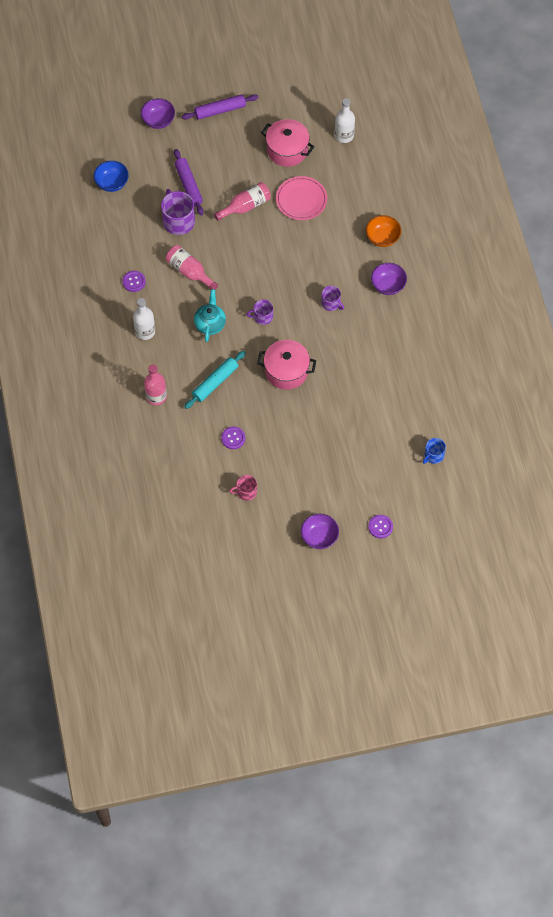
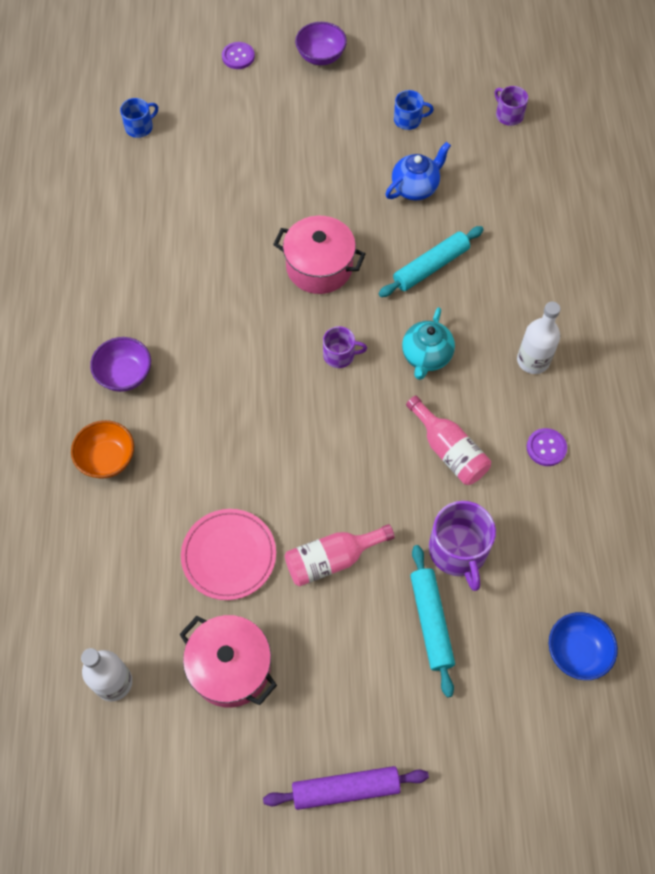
camera: 170 degrees left, 0 degrees up
(156, 396) = (522, 260): pink bottle -> none
(158, 120) = (475, 786): purple bowl -> none
(188, 185) = (431, 622): purple rolling pin -> turquoise rolling pin
(233, 438) = (415, 187): purple button -> blue teapot
(246, 492) = (408, 120): pink mug -> blue mug
(331, 303) = (225, 359): purple mug -> purple mug (508, 115)

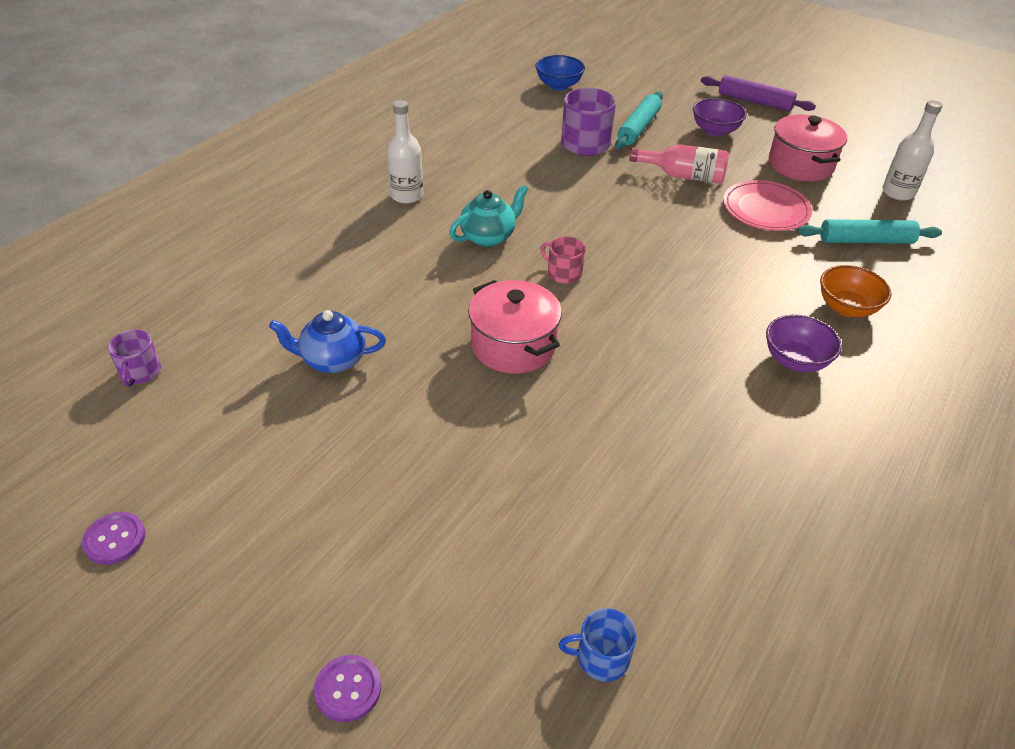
camera: 145 degrees left, 20 degrees down
(321, 56) = (235, 599): purple bowl -> purple bowl (715, 131)
(340, 355) = (563, 273): purple mug -> pink mug
(408, 120) = (245, 434): blue mug -> none
(430, 267) = (406, 290): turquoise rolling pin -> turquoise rolling pin (866, 241)
(449, 450) = (536, 184): pink bottle -> none
(546, 448) = (463, 155): purple button -> purple button (115, 539)

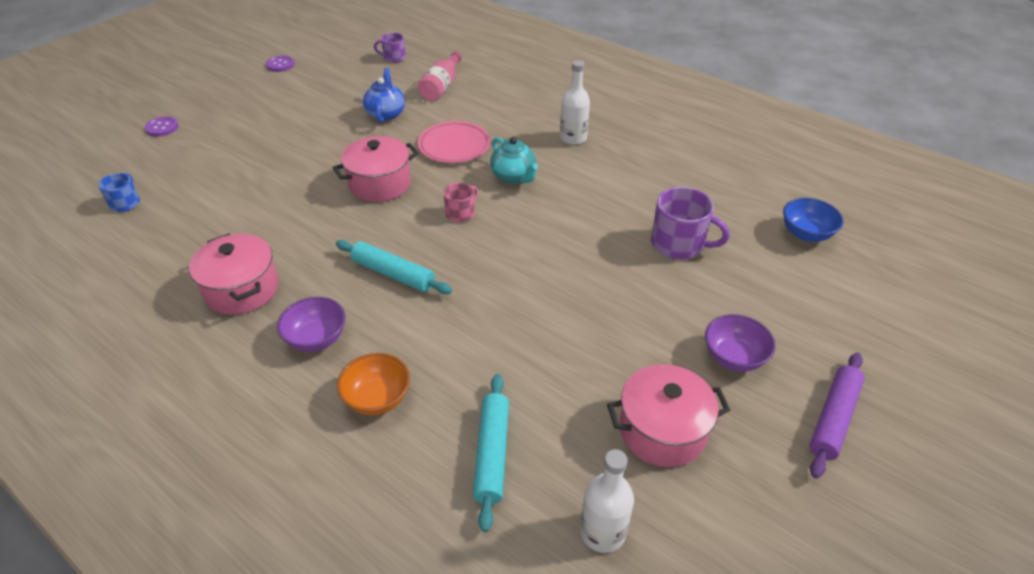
camera: 95 degrees right, 0 degrees up
(638, 127) = (723, 288): turquoise rolling pin -> turquoise rolling pin (393, 274)
(683, 176) = (622, 311): pink bottle -> pink bottle (441, 86)
(748, 441) = (242, 289): none -> pink pot
(765, 209) = (557, 370): pink plate -> pink plate (454, 145)

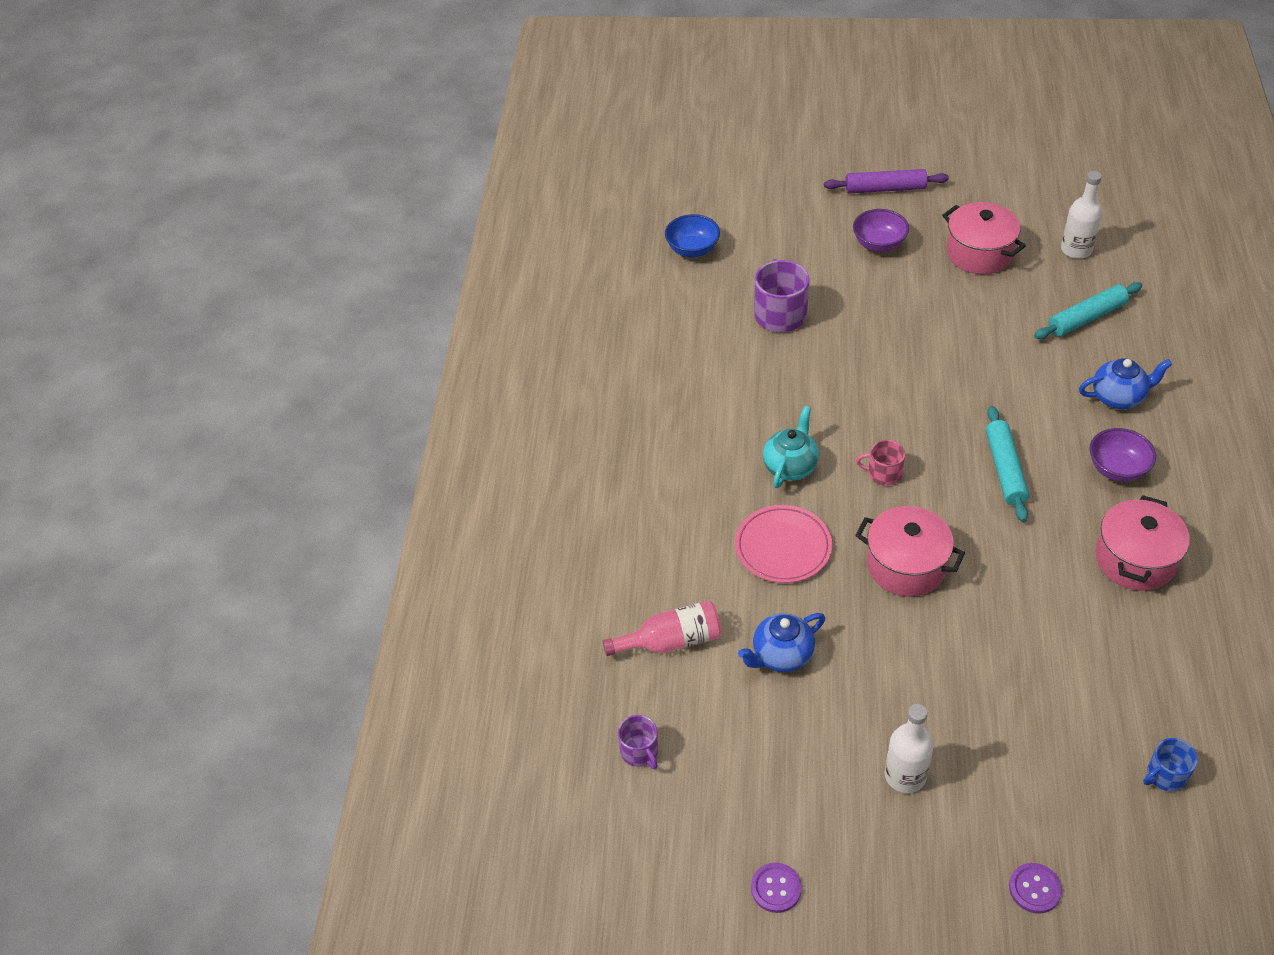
camera: 120 degrees left, 5 degrees up
(377, 398) = (1118, 397): orange bowl -> blue teapot
(573, 138) = (678, 456): white bottle -> white bottle (905, 775)

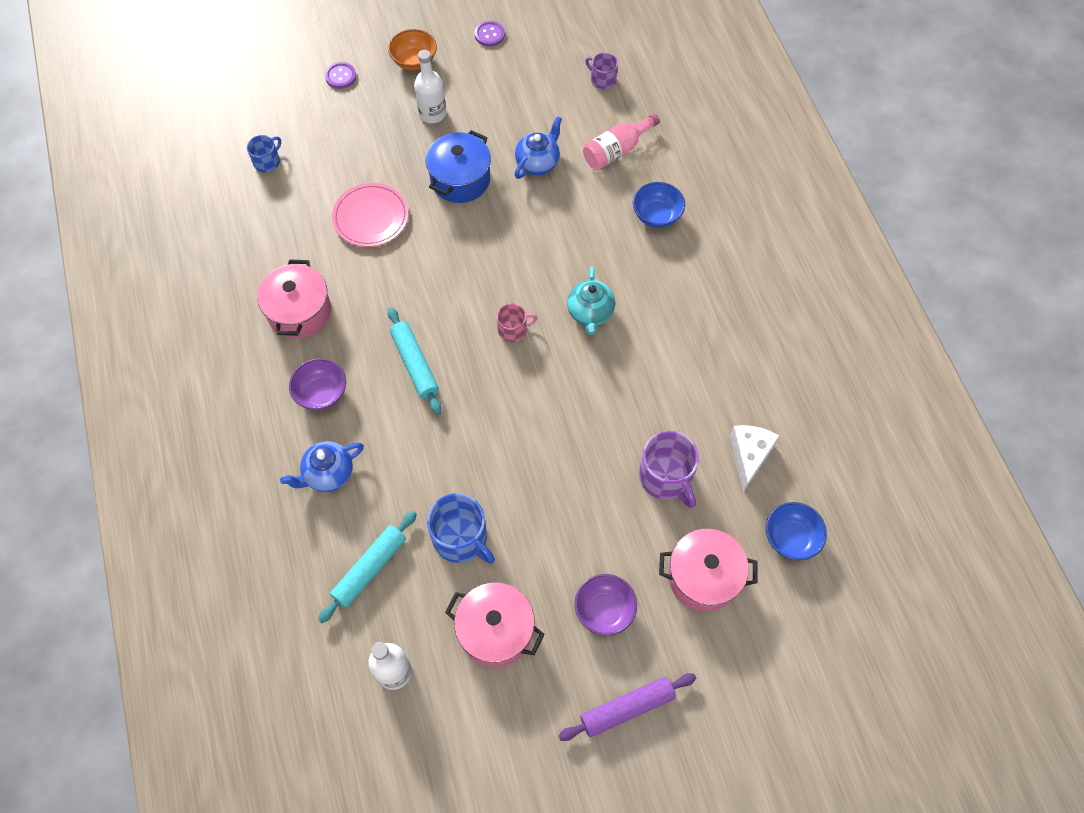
camera: 155 degrees right, 15 degrees up
(663, 546) = (656, 215): none -> blue bowl
(693, 310) = (749, 455): none -> white cheese
(783, 547) = (568, 242): pink plate -> pink plate (371, 217)
(893, 664) = (460, 179): none -> blue pot
(906, 566) = (472, 254): pink pot -> pink pot (703, 577)
(910, 877) = (414, 61): none -> orange bowl
(993, 318) = (461, 538): none -> blue mug

